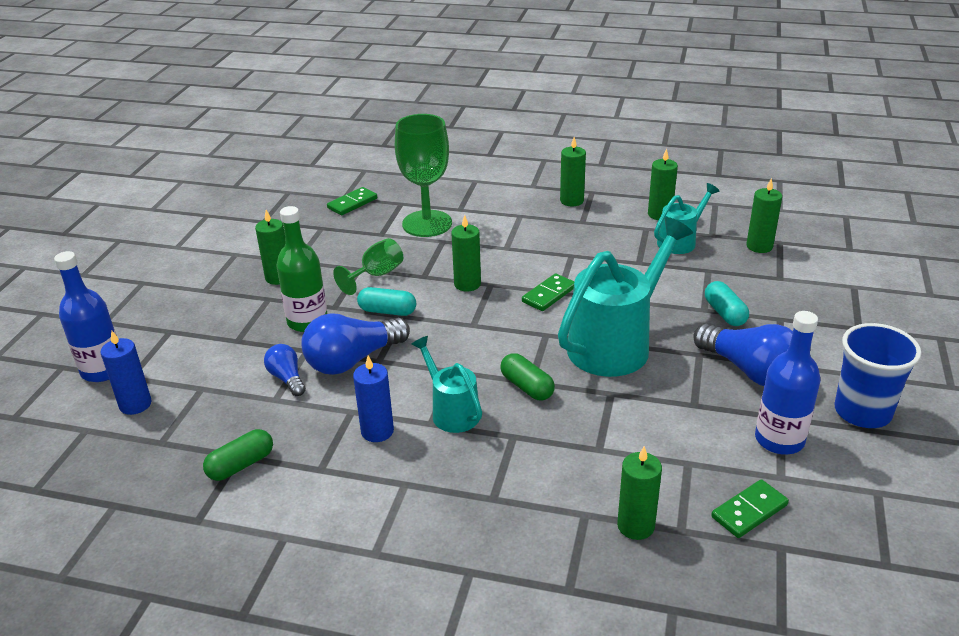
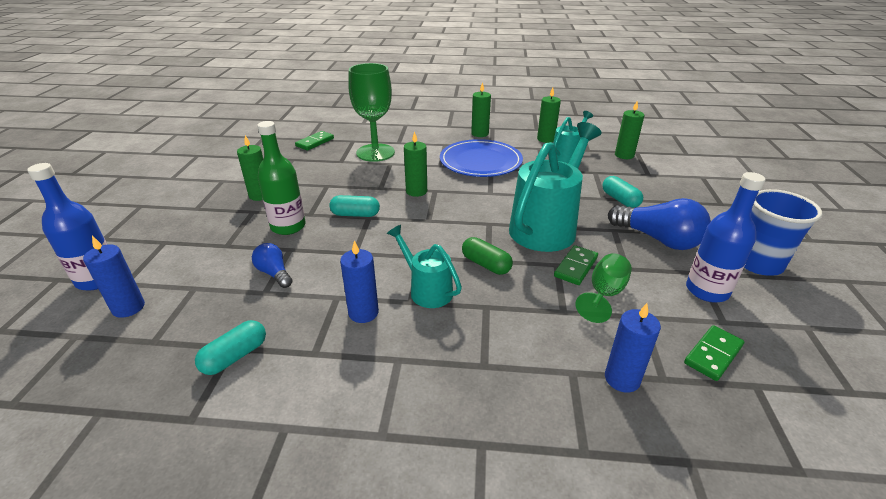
camera: 10 degrees left, 0 degrees up
(241, 465) = (235, 356): green capsule -> turquoise capsule
(352, 360) = (331, 254): blue light bulb -> none
(376, 275) = (342, 189): green goblet -> green goblet (604, 294)
(549, 295) = (482, 195): green domino -> green domino (576, 267)
(560, 245) = (480, 161): none -> blue plate
(635, 526) = (622, 379): green candle -> blue candle

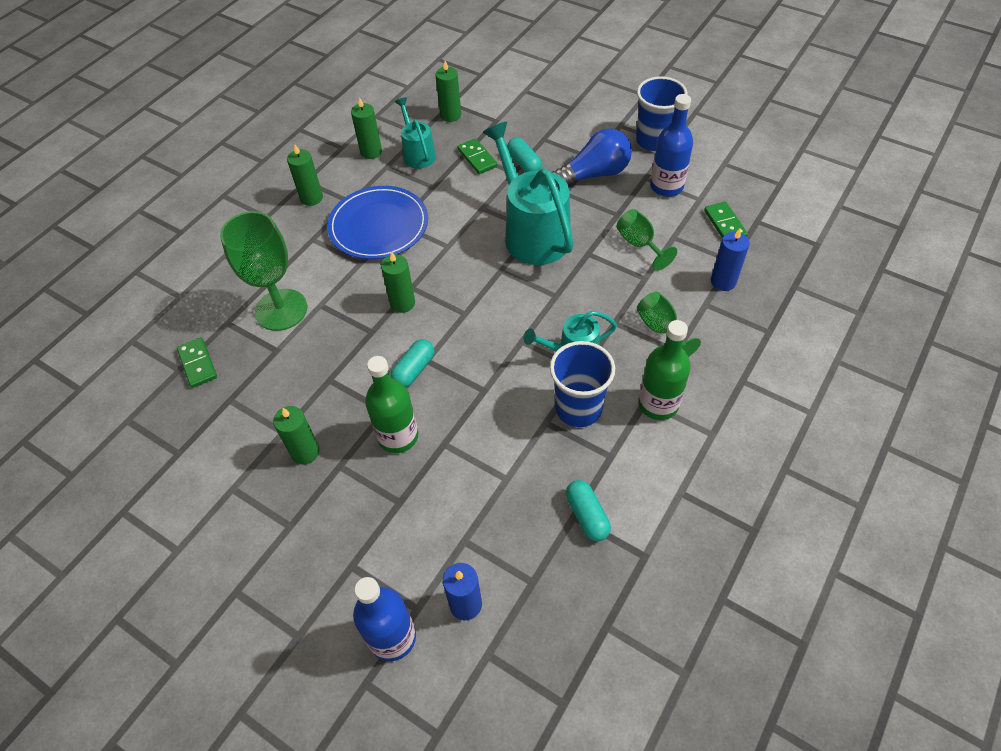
camera: 60 degrees left, 20 degrees up
(274, 273) = (480, 465): blue light bulb -> none
(363, 313) = (578, 408): blue candle -> blue cup
(399, 371) = (658, 404): none -> green bottle
(486, 264) = (561, 299): green capsule -> none
(504, 343) = (660, 329): none -> green goblet
(576, 267) = (598, 243): green domino -> green domino (477, 158)
(620, 200) = (524, 163): turquoise capsule -> turquoise capsule turned 60 degrees clockwise

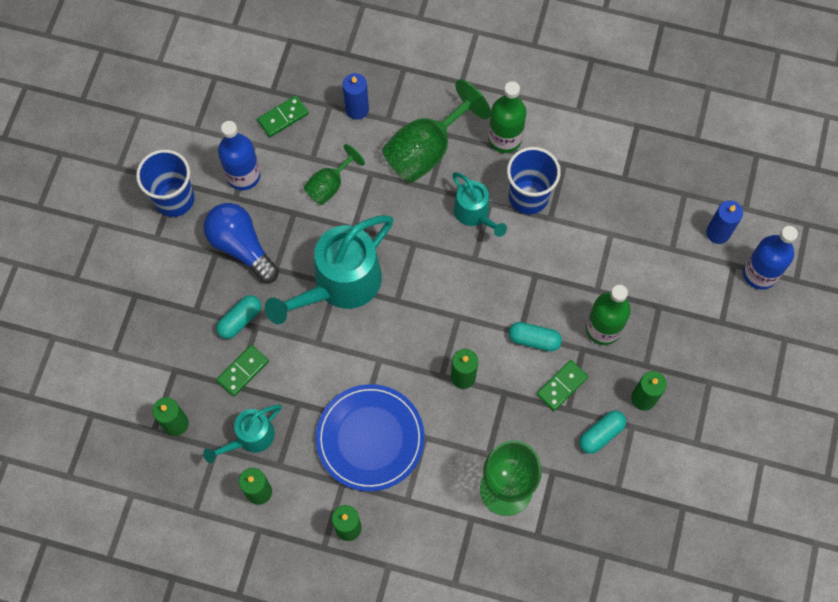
camera: 110 degrees left, 15 degrees up
(198, 364) = (591, 539): green domino -> green domino (562, 386)
(587, 515) = (620, 169): turquoise capsule -> turquoise capsule (601, 434)
(660, 329) = (427, 150): green goblet -> green goblet, size x1.75

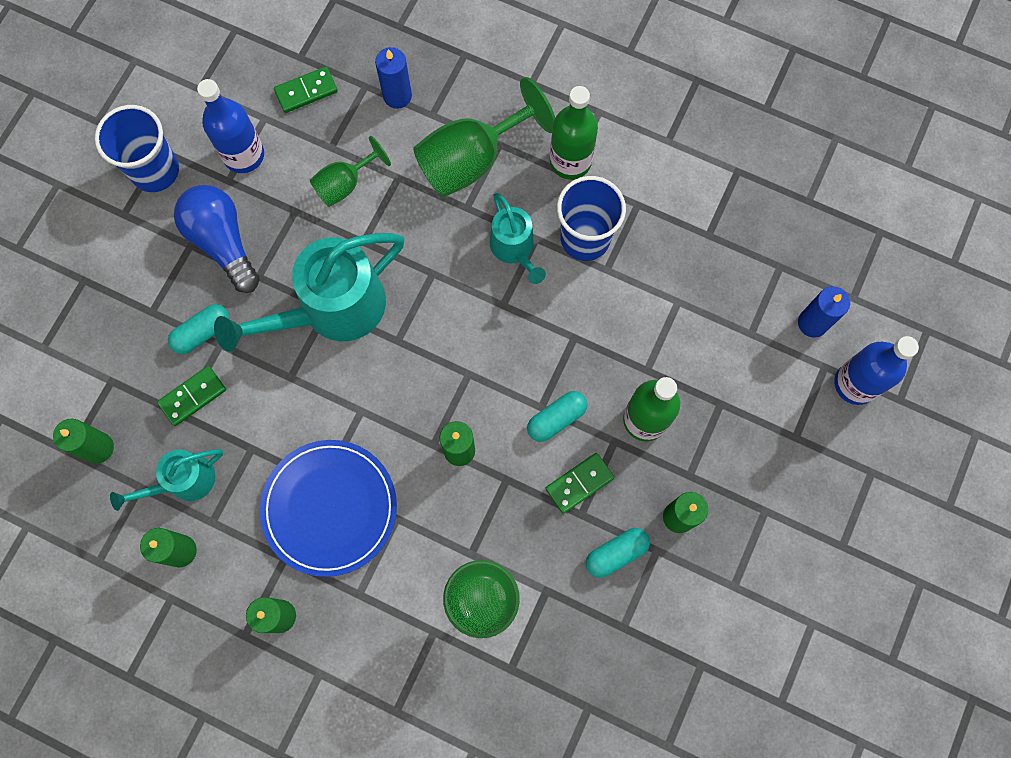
camera: 10 degrees right, 5 degrees up
(534, 339) = (556, 419): turquoise capsule -> turquoise capsule turned 60 degrees counterclockwise

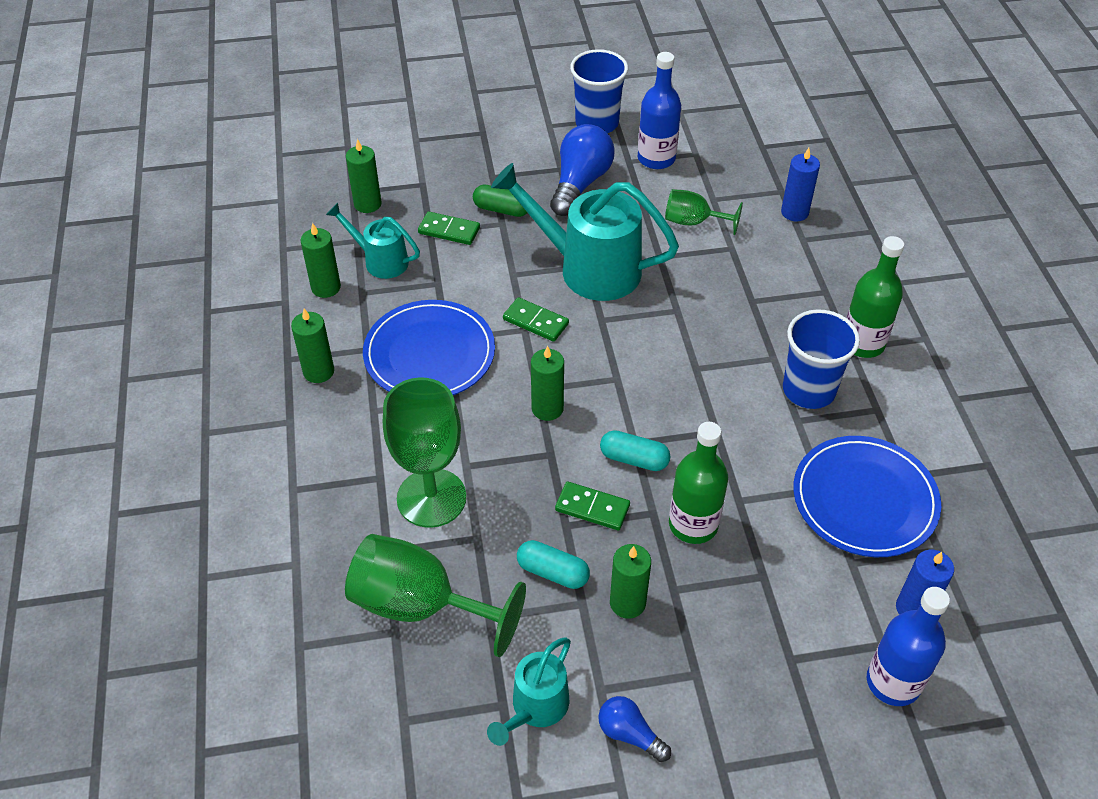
camera: 55 degrees right, 25 degrees down
(202, 333) = (502, 209): turquoise capsule -> green capsule
(306, 91) = (740, 163): green domino -> green domino (535, 322)
(472, 160) = (794, 282): green goblet -> green goblet (420, 605)
(515, 249) = (750, 350): turquoise watering can -> turquoise watering can (535, 708)
(707, 281) = (864, 499): none -> blue plate
(780, 590) = (629, 734): none -> blue light bulb

